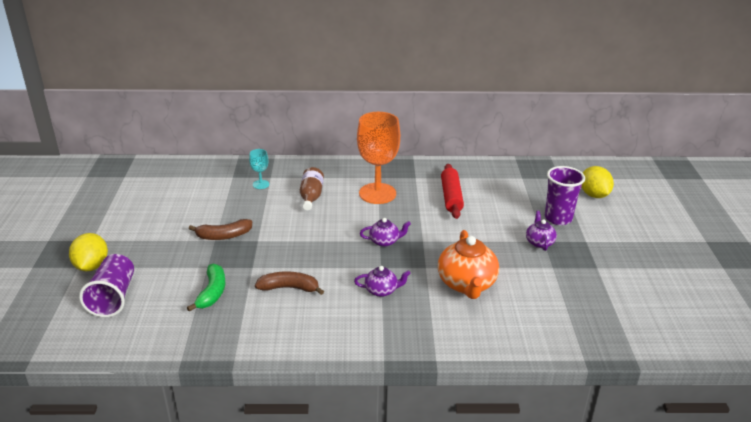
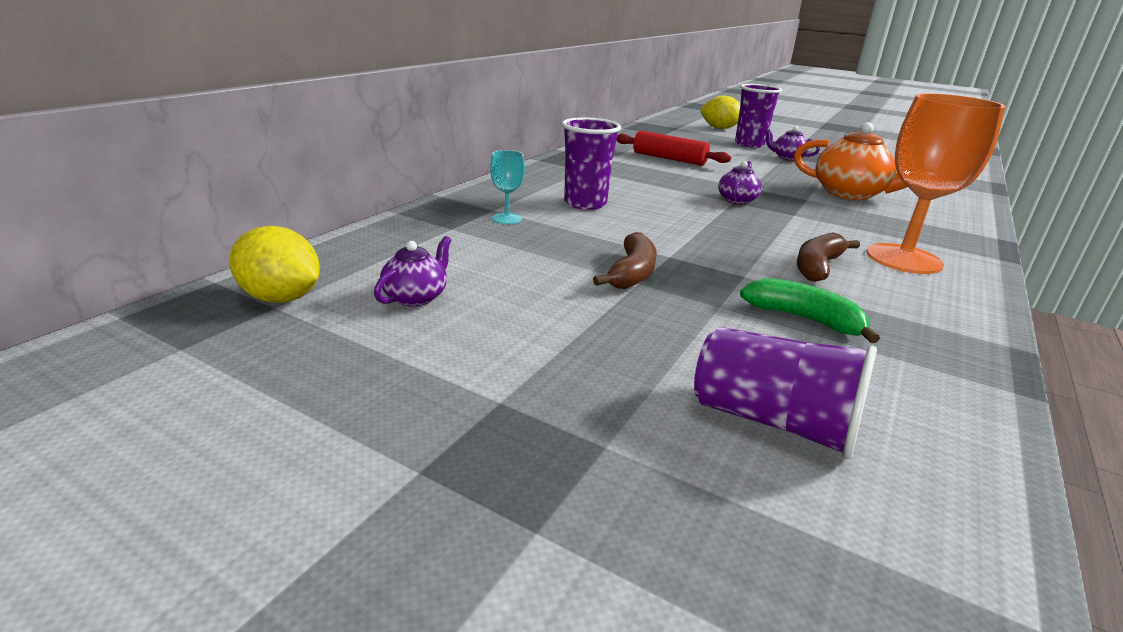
camera: 60 degrees left, 5 degrees down
(91, 266) = (619, 424): yellow lemon -> yellow lemon (281, 298)
(311, 196) = (585, 203): brown bottle -> purple cup
(377, 193) = (622, 178): orange goblet -> orange goblet (903, 259)
(381, 290) = (847, 225): purple teapot -> purple teapot (416, 297)

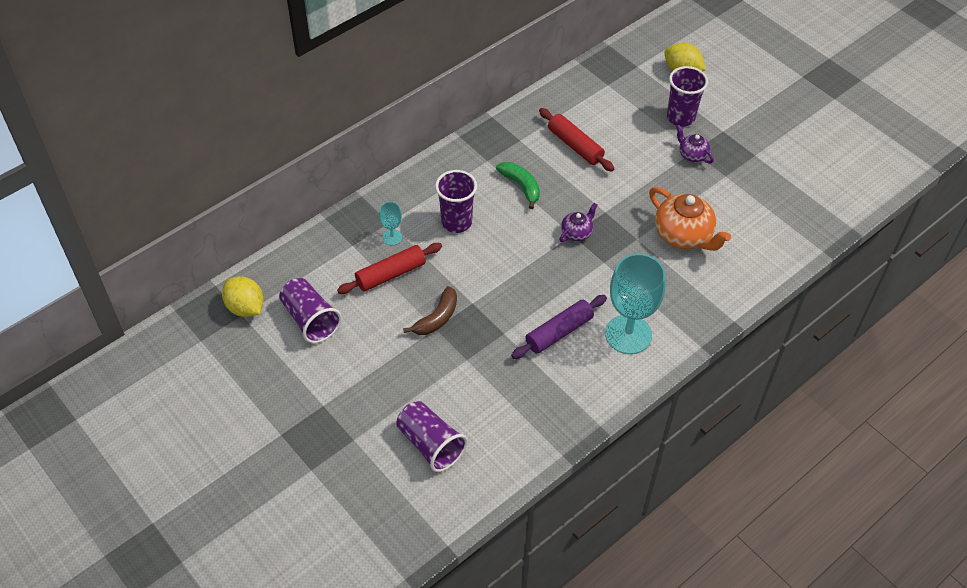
camera: 20 degrees right, 25 degrees up
(416, 297) = (310, 319): purple teapot -> purple cup
(527, 244) = (390, 274): none -> red rolling pin
(804, 319) = (505, 380): green banana -> green banana (521, 186)
(817, 266) = (559, 332): brown banana -> purple rolling pin
(903, 259) = (628, 334): orange goblet -> turquoise goblet

